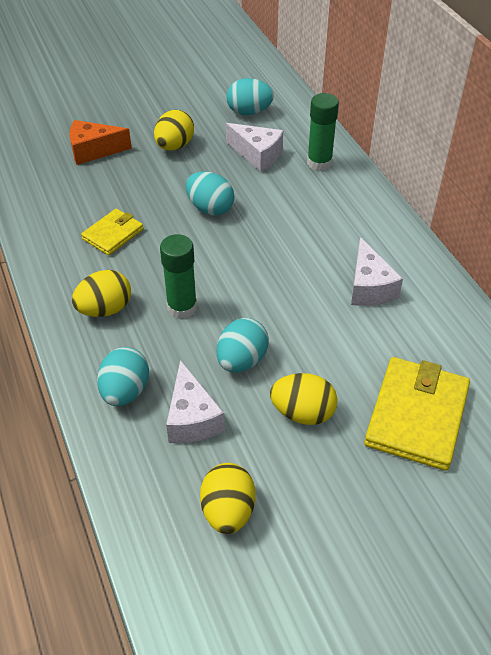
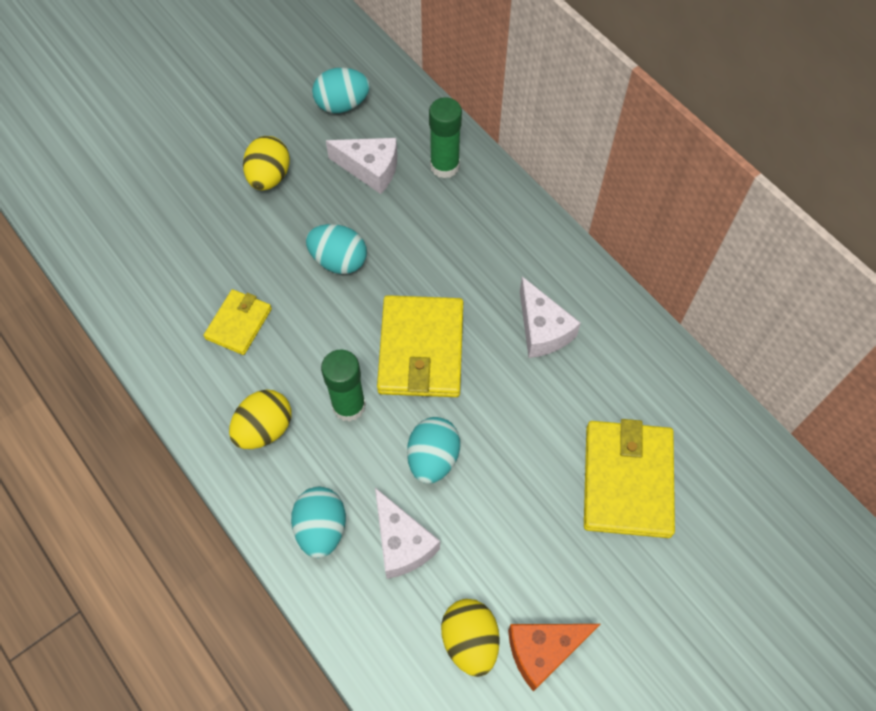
camera: 15 degrees left, 15 degrees up
(93, 151) = (174, 205): orange cheese -> orange cheese (543, 650)
(258, 280) = (421, 349): none -> yellow wallet
(303, 413) = (513, 507): yellow egg -> none

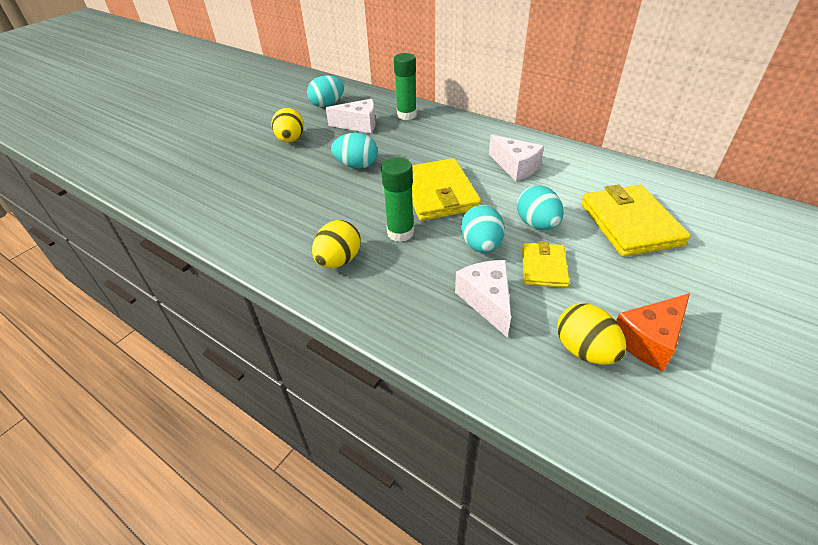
camera: 15 degrees left, 20 degrees down
(239, 323) = (295, 209): yellow wallet -> yellow wallet (543, 267)
(321, 528) = (415, 309): turquoise egg -> turquoise egg (537, 224)
(402, 543) = (487, 301): white cheese -> white cheese turned 150 degrees counterclockwise

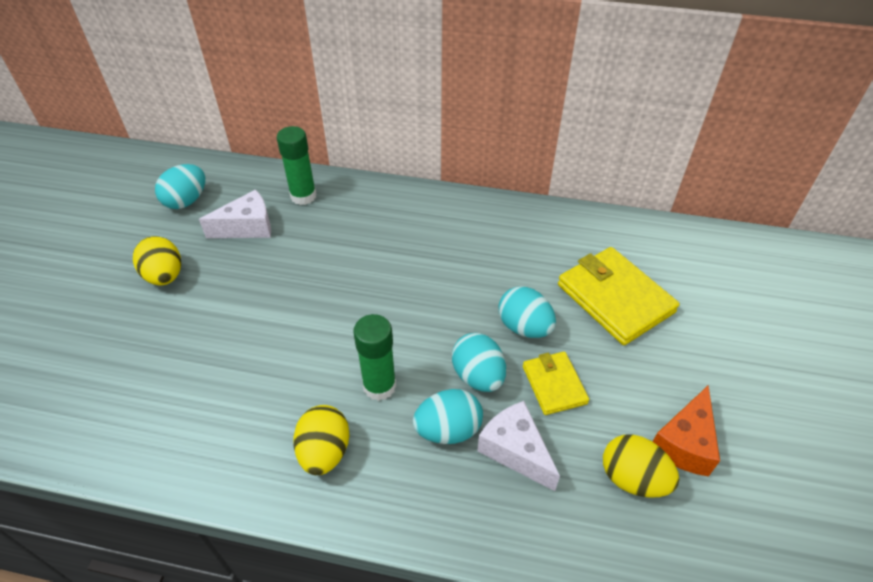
camera: 25 degrees left, 5 degrees up
(357, 165) = (277, 296): turquoise egg -> turquoise egg (448, 430)
(438, 193) = (398, 313): yellow wallet -> none
(515, 167) = (469, 249): white cheese -> none

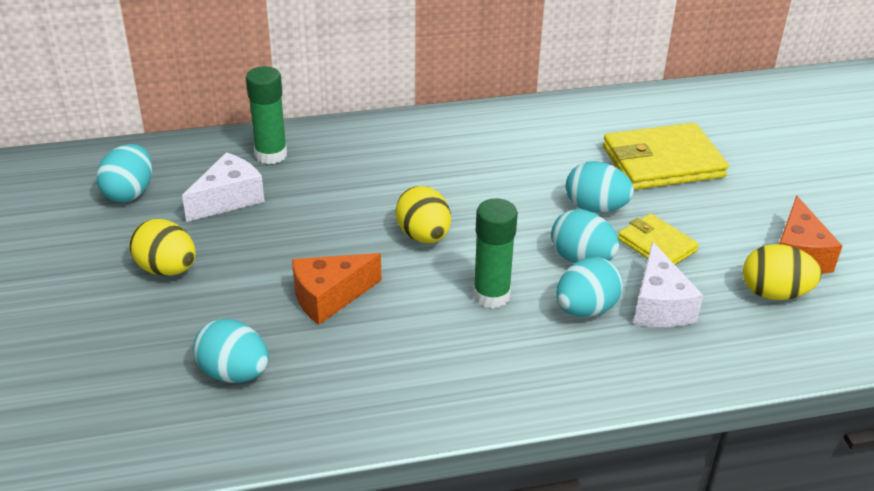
camera: 25 degrees left, 10 degrees down
(144, 387) = (234, 373): none -> turquoise egg
(257, 342) = (329, 297): none -> orange cheese
(324, 452) = (479, 364): yellow egg -> yellow egg (423, 236)
(515, 450) = (659, 305): white cheese -> white cheese turned 120 degrees counterclockwise
(615, 298) = (662, 162): yellow wallet -> yellow wallet turned 45 degrees counterclockwise

